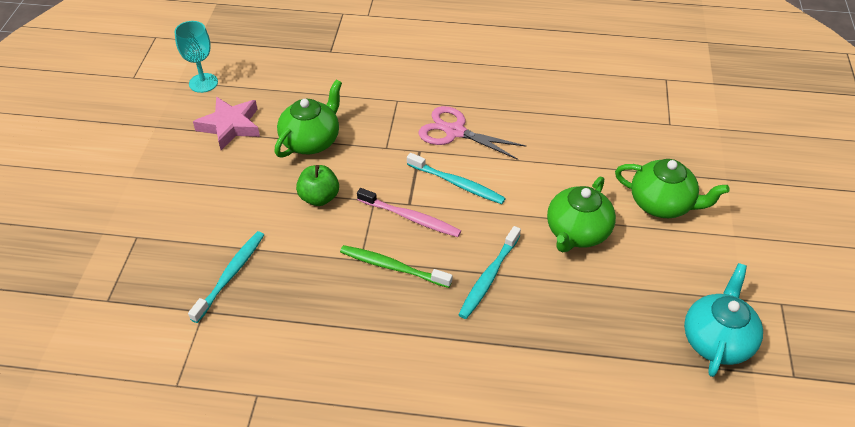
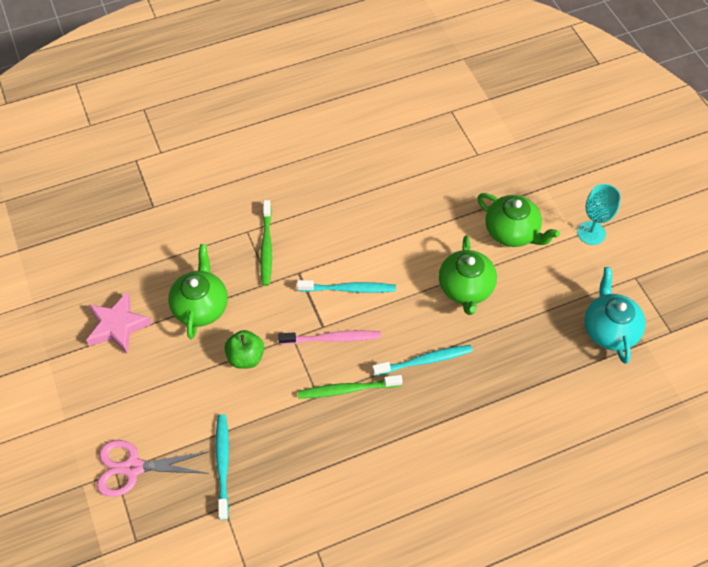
camera: 30 degrees left, 10 degrees up
(203, 83) = (58, 293): turquoise goblet -> turquoise goblet (591, 233)
(405, 119) = (266, 247): none -> green toothbrush
(455, 132) = (315, 240): pink scissors -> pink scissors (133, 468)
(488, 277) = (424, 361): turquoise toothbrush -> turquoise toothbrush turned 105 degrees counterclockwise
(662, 204) = (512, 232): green teapot -> green teapot turned 45 degrees clockwise

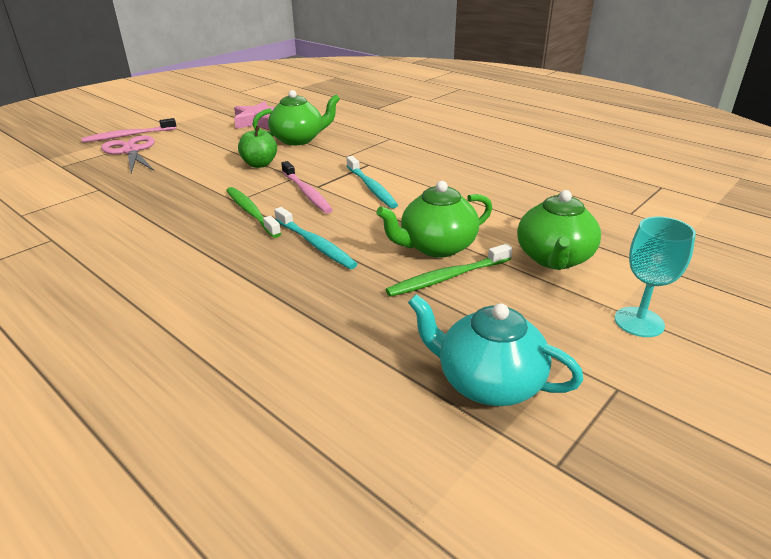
camera: 65 degrees right, 25 degrees down
(78, 465) = (128, 136): none -> pink toothbrush
(223, 464) = (143, 179): turquoise toothbrush -> none
(266, 247) = (381, 147): green toothbrush -> green toothbrush (447, 277)
(609, 329) = (487, 382): turquoise teapot -> turquoise teapot turned 120 degrees counterclockwise

